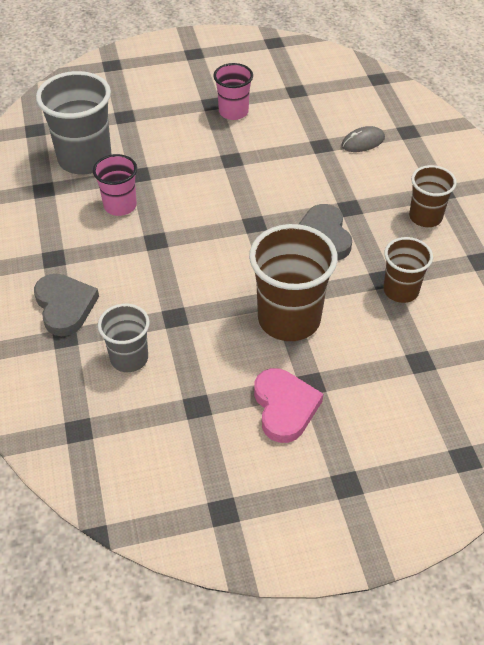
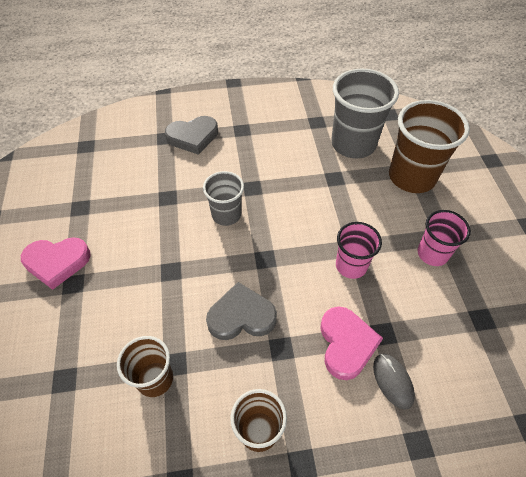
camera: 95 degrees right, 5 degrees up
(120, 206) = (295, 166): pink cup -> pink cup (351, 265)
(129, 358) = (135, 171): grey cup -> grey cup (226, 215)
(289, 319) = (144, 275): brown cup -> brown cup (411, 177)
(336, 167) = (346, 344): none -> pink heart

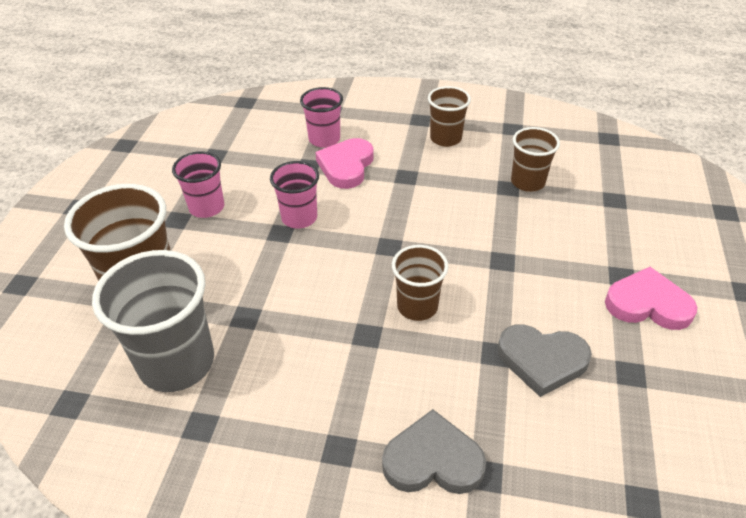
camera: 160 degrees left, 10 degrees down
(226, 215) = (417, 306): grey cup -> brown cup
(241, 316) = (434, 205): grey heart -> grey heart (542, 360)
(392, 381) = (324, 139): grey mouse -> pink cup

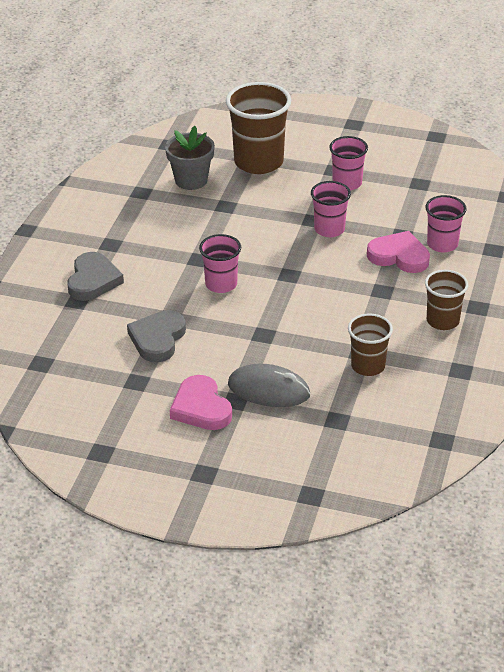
camera: 95 degrees right, 5 degrees down
(177, 363) = (191, 180): grey cup -> grey flower pot
(417, 306) = (221, 284): brown cup -> pink cup
(593, 250) = (268, 390): none -> grey mouse
(648, 304) = (201, 408): pink heart -> pink heart turned 135 degrees clockwise

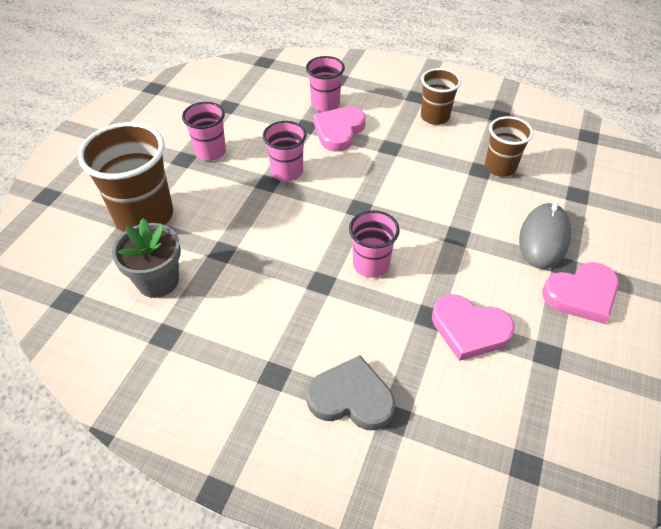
camera: 85 degrees left, 10 degrees up
(157, 339) = (469, 329): grey heart -> pink heart

